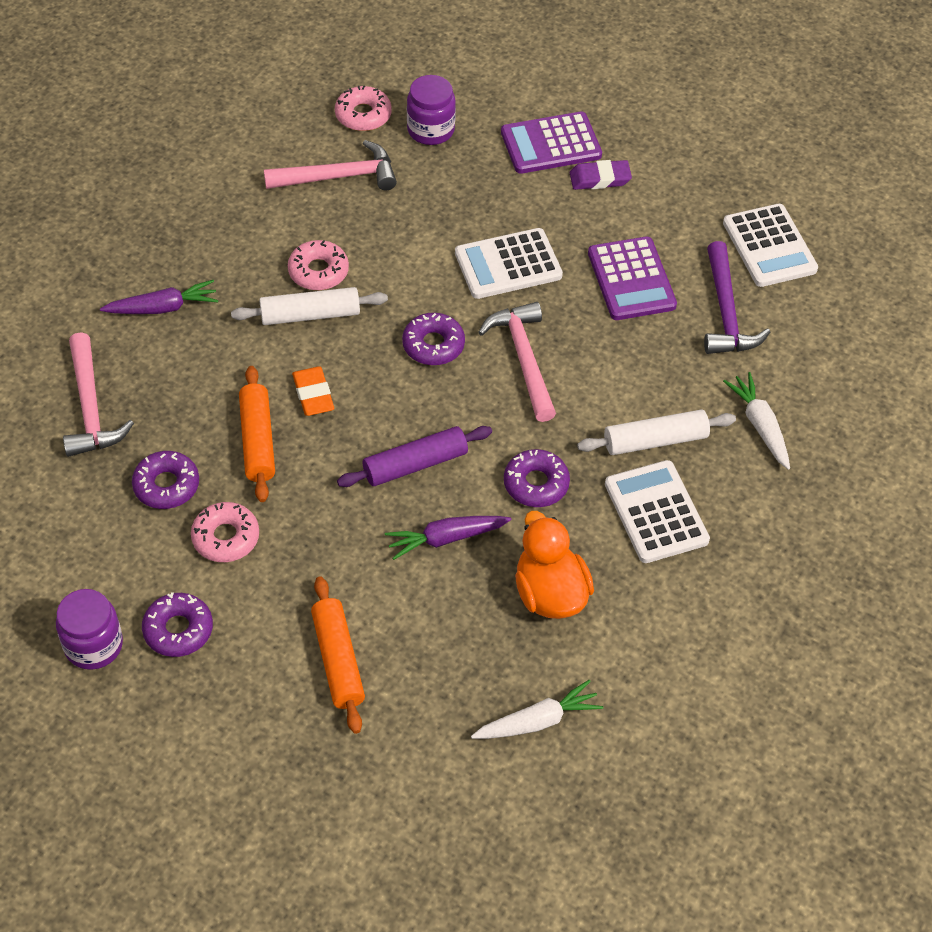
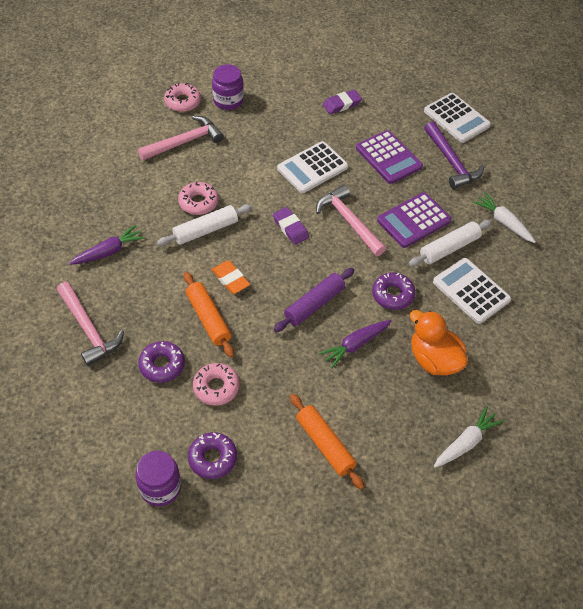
camera: 20 degrees left, 0 degrees up
(433, 345) = (290, 228): purple donut -> purple eraser
(551, 144) = (303, 91): purple calculator -> purple calculator (413, 220)

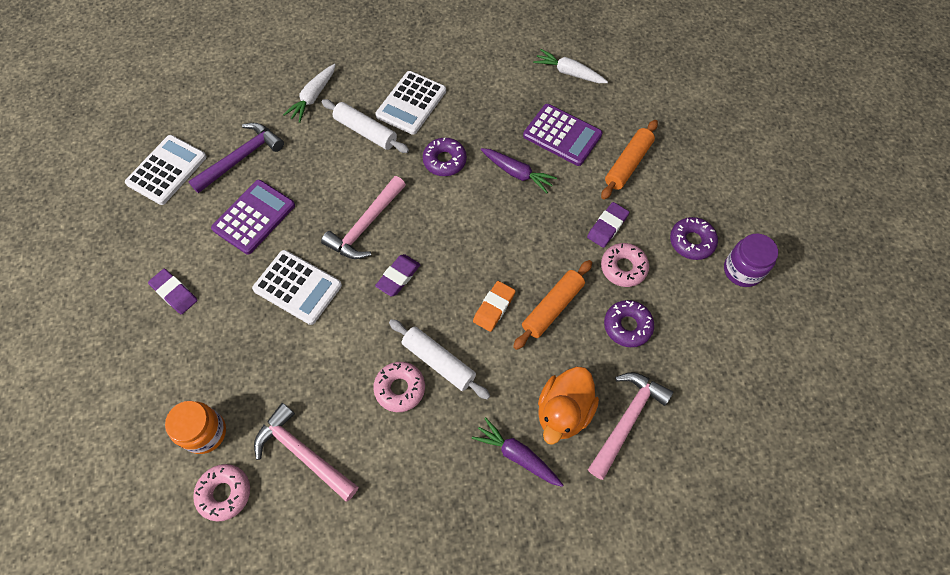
camera: 110 degrees left, 10 degrees up
(228, 100) = (205, 432): purple jar -> orange jar
(263, 393) = (607, 227): none -> purple eraser
(314, 304) = (488, 220): purple rolling pin -> none
(413, 220) = (341, 169): purple calculator -> purple calculator (562, 135)
(434, 360) = (501, 112): orange duck -> orange duck (563, 411)

